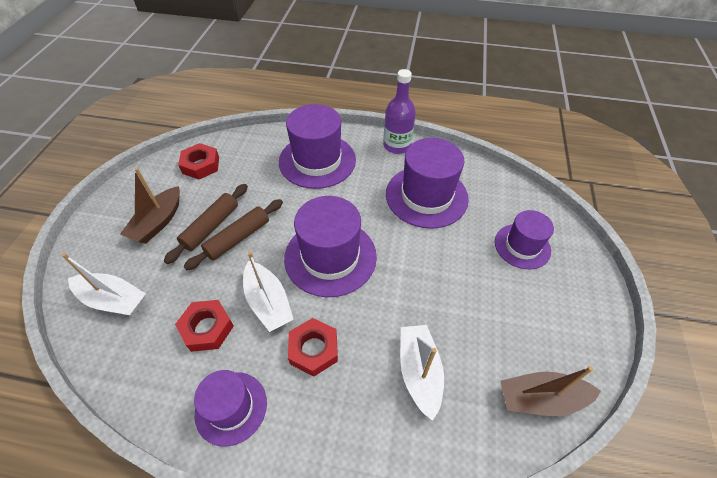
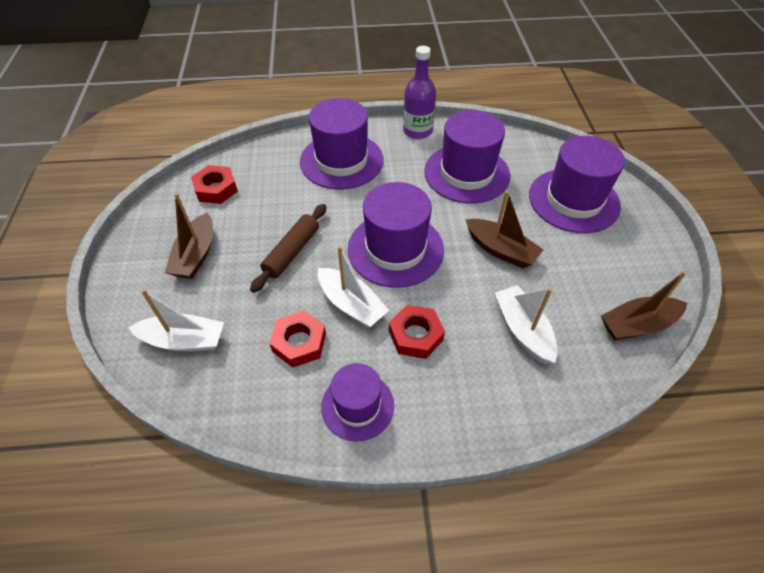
camera: 15 degrees left, 0 degrees up
(211, 227) = (257, 247): brown rolling pin -> none
(429, 281) = (501, 250): none -> brown boat
(522, 246) = (573, 200): purple hat -> purple hat, size x1.63

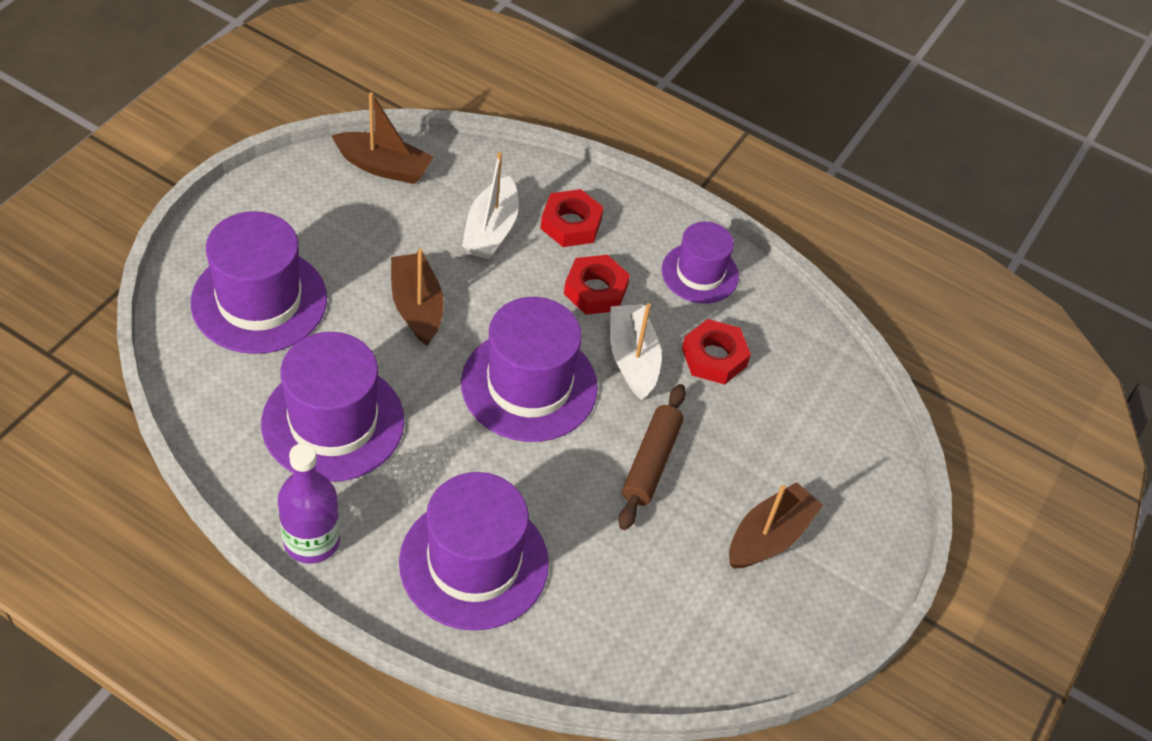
camera: 150 degrees left, 0 degrees up
(184, 340) = (831, 435): white boat -> none
(216, 189) = (687, 635): red nut -> red nut (571, 224)
(292, 252) = (651, 462): brown rolling pin -> brown rolling pin turned 45 degrees counterclockwise

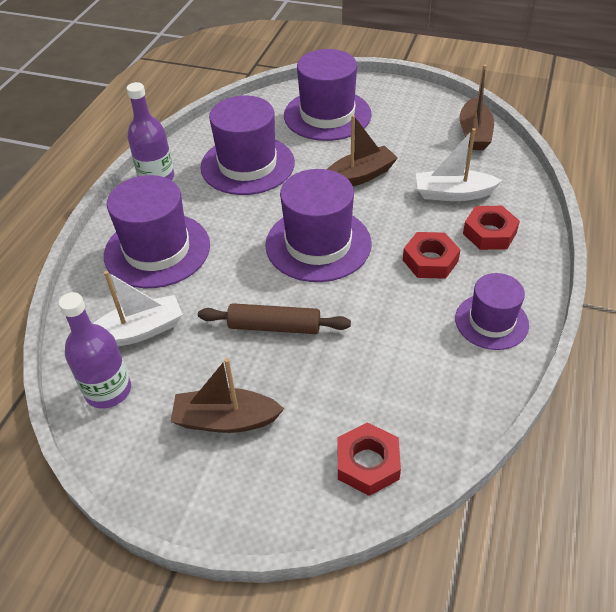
camera: 85 degrees right, 5 degrees down
(632, 359) = (373, 296): white boat -> white boat (139, 331)
(701, 648) = (108, 390): none -> purple bottle
(714, 357) = (402, 348): red nut -> red nut (367, 463)
(769, 536) = (225, 420): brown boat -> brown boat turned 150 degrees clockwise

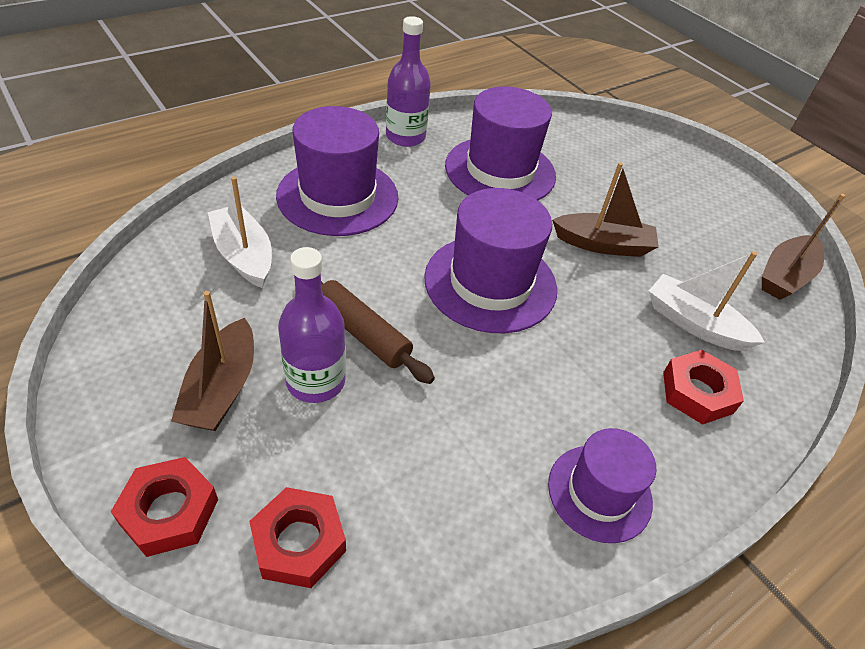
camera: 30 degrees right, 0 degrees up
(108, 390) = (162, 288): purple bottle -> purple bottle (315, 381)
(139, 331) = (244, 255): white boat -> white boat turned 135 degrees counterclockwise
(225, 420) = (222, 388): brown boat -> brown boat turned 120 degrees counterclockwise
(327, 115) = (629, 169): purple hat -> none
(430, 260) = (594, 376): red nut -> red nut (169, 511)

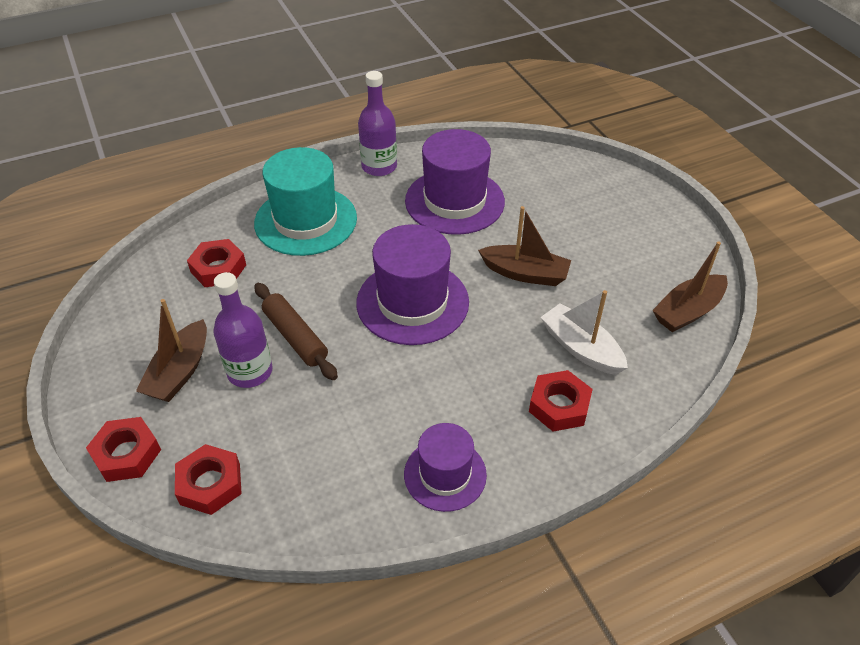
camera: 15 degrees right, 0 degrees up
(244, 255) = (218, 268): white boat -> red nut
(337, 196) = (305, 220): purple hat -> turquoise hat

